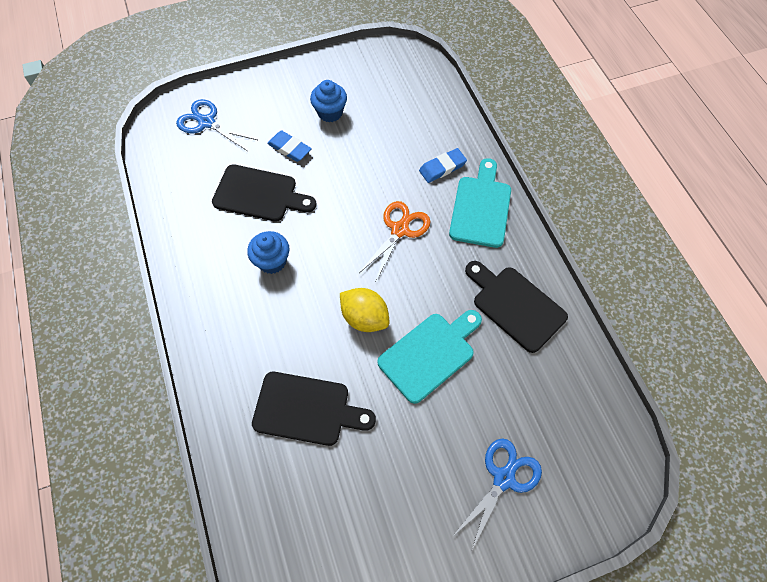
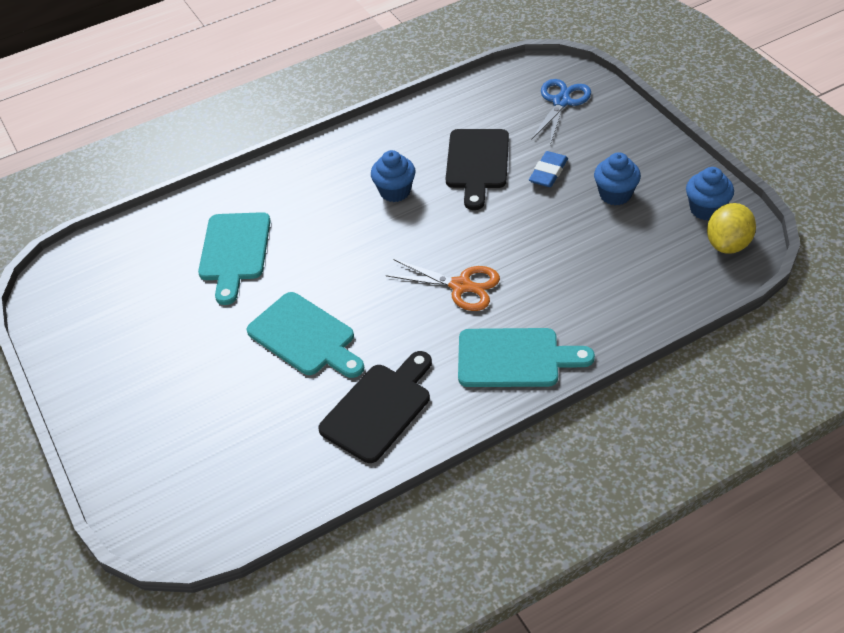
camera: 85 degrees right, 15 degrees down
(307, 409) = (235, 251): black cutting board -> turquoise cutting board
(363, 66) = (706, 209): none -> blue cupcake
(364, 318) = (340, 276): yellow lemon -> yellow lemon (728, 244)
(442, 167) = (566, 312): blue eraser -> none
(503, 478) = (169, 419): blue scissors -> none

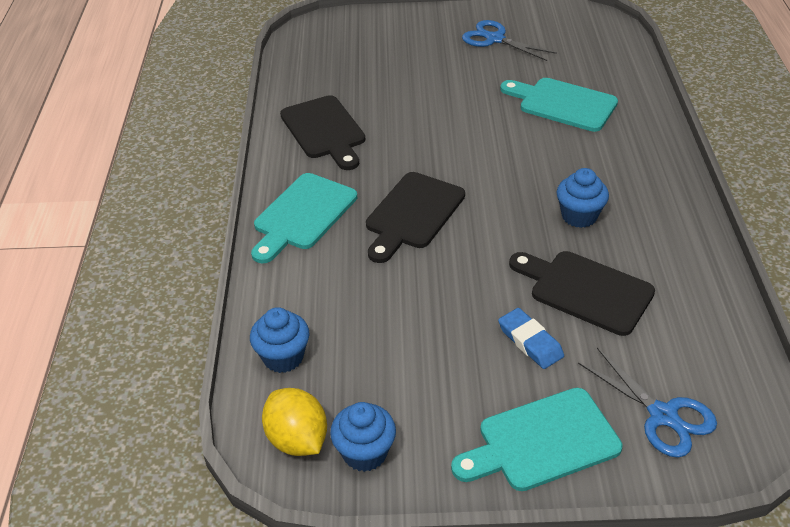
camera: 115 degrees right, 5 degrees down
(129, 345) = (495, 39): none -> blue scissors
(305, 336) = (430, 115): turquoise cutting board -> turquoise cutting board (542, 442)
(460, 286) = (413, 214): orange scissors -> black cutting board
(615, 194) = (451, 382): blue cupcake -> blue cupcake (283, 357)

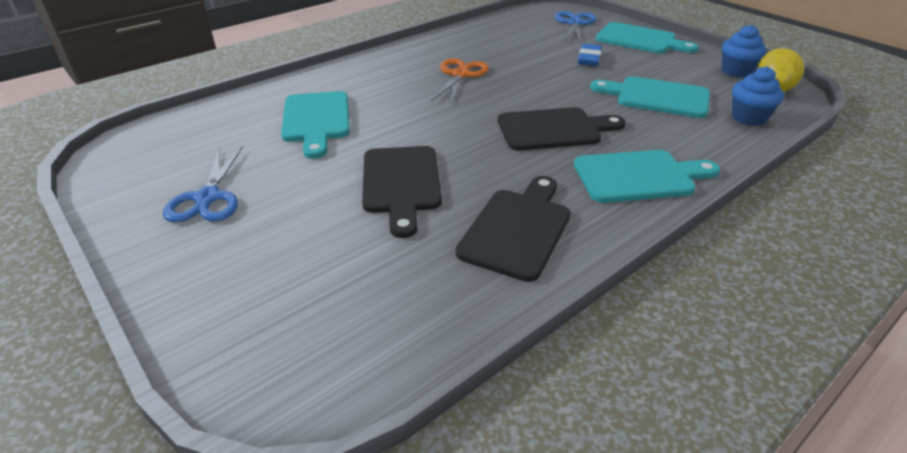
camera: 130 degrees left, 5 degrees down
(389, 324) = (657, 97): none -> turquoise cutting board
(579, 216) = (460, 75): blue cupcake -> orange scissors
(585, 291) = (525, 56): black cutting board -> black cutting board (401, 183)

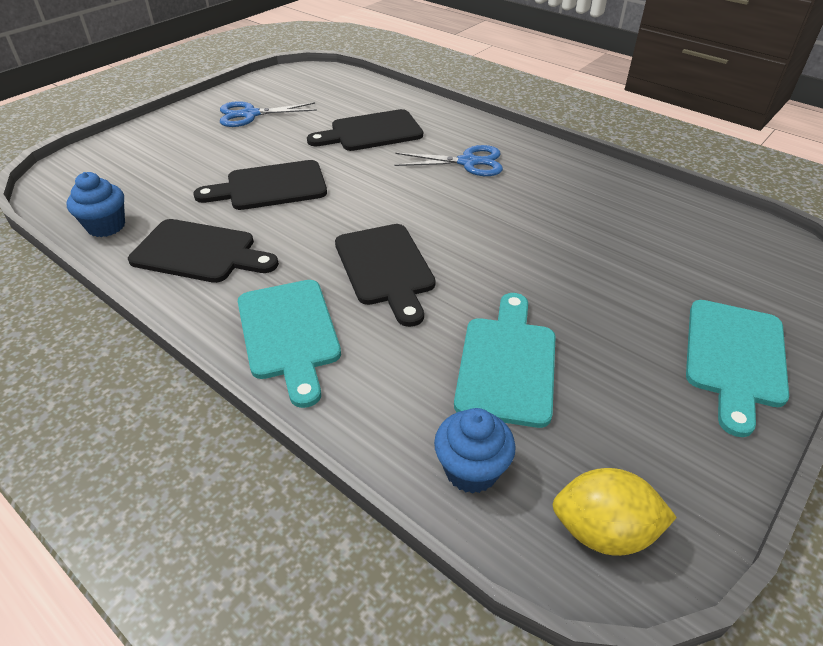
camera: 80 degrees right, 5 degrees up
(316, 120) = (371, 132): turquoise cutting board -> black cutting board
(460, 75) = (501, 195): orange scissors -> none
(574, 23) = (751, 281): blue scissors -> blue scissors (468, 162)
(589, 58) = (613, 297): blue eraser -> none
(736, 71) = (663, 484): blue cupcake -> blue cupcake (106, 226)

